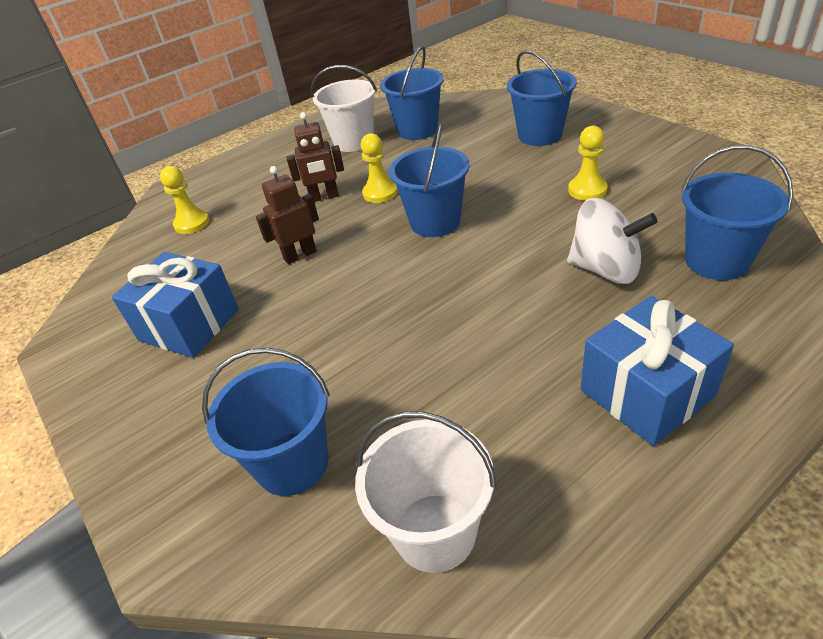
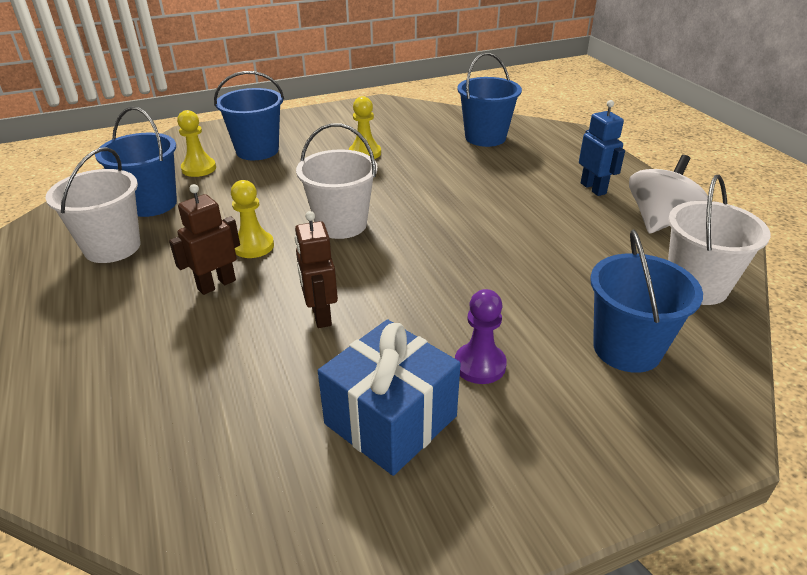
camera: 80 degrees left, 5 degrees down
(192, 223) = (142, 414): yellow pawn -> yellow pawn (199, 168)
(253, 358) = (480, 365): none -> purple pawn
(324, 197) = (216, 284): brown robot -> brown robot turned 135 degrees counterclockwise
(435, 222) = (341, 224): blue bucket -> white bucket
(605, 269) = (468, 171): white spinning top -> white spinning top (660, 221)
(646, 393) = (593, 188): blue gift -> blue robot

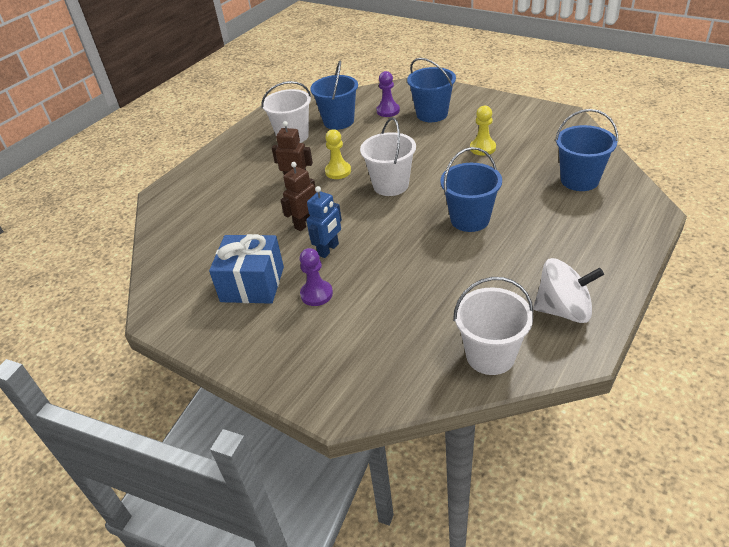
camera: 60 degrees right, 5 degrees up
(199, 168) = (388, 111): yellow pawn -> purple pawn
(593, 188) = (571, 260): blue robot -> blue robot (328, 250)
(626, 349) = (384, 345): blue bucket -> blue bucket (470, 219)

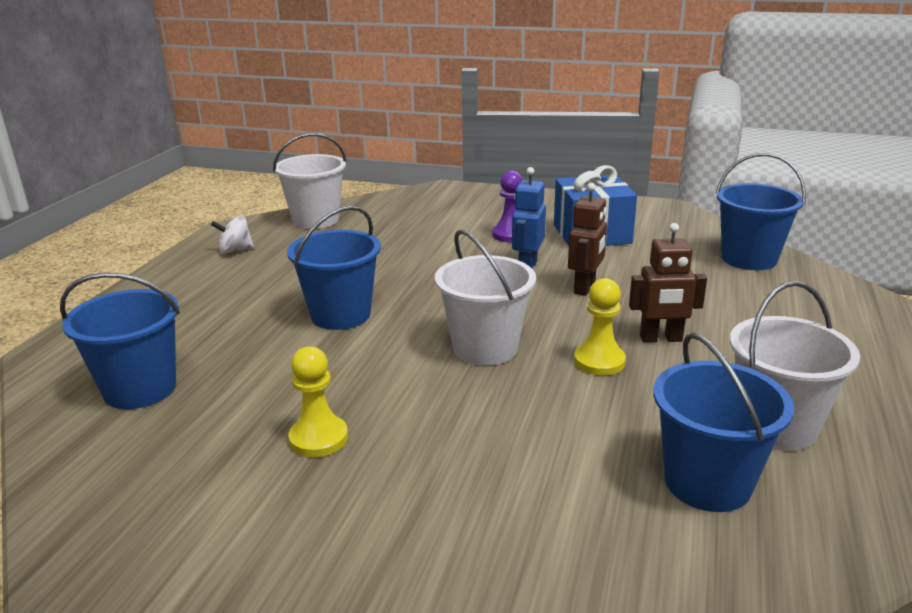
camera: 160 degrees right, 15 degrees down
(388, 111) = (597, 536): purple pawn -> none
(432, 114) = (463, 534): blue bucket -> blue bucket (749, 259)
(563, 310) = (235, 250): white spinning top -> white spinning top, size x0.56

